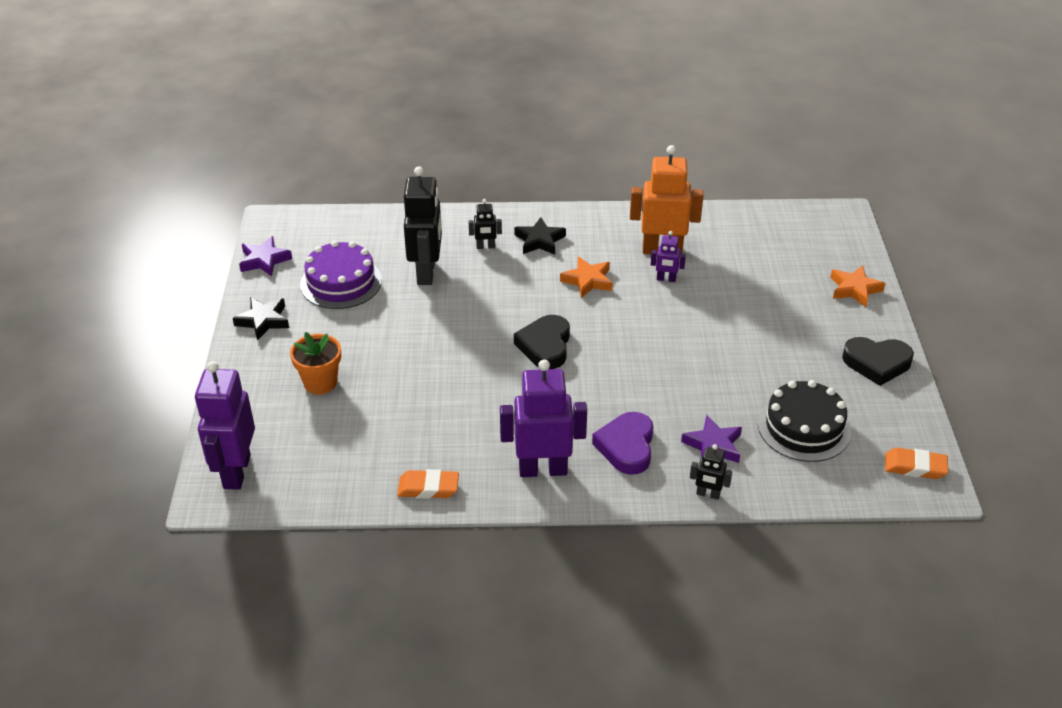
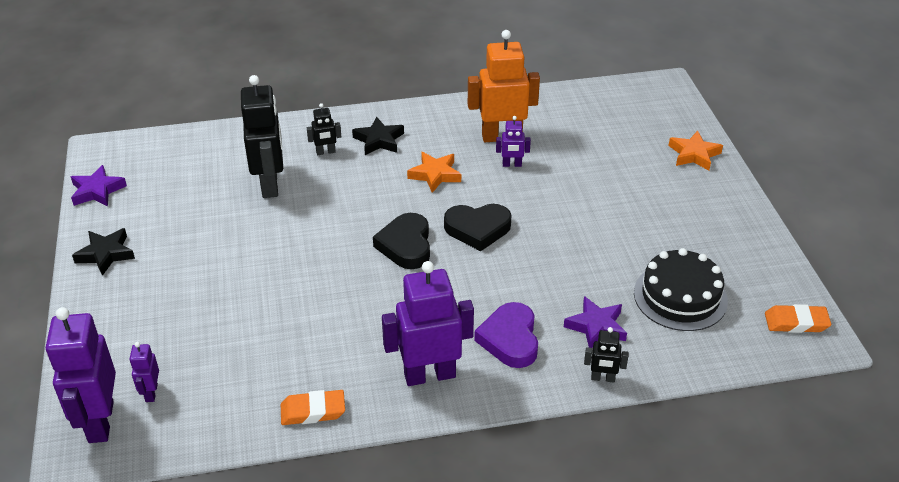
camera: 10 degrees left, 0 degrees up
(285, 452) = (151, 393): none -> purple robot
(320, 383) = (177, 312): orange flower pot -> none
(341, 282) = (182, 204): purple cake -> none
(876, 363) = (733, 224): black heart -> black heart (477, 229)

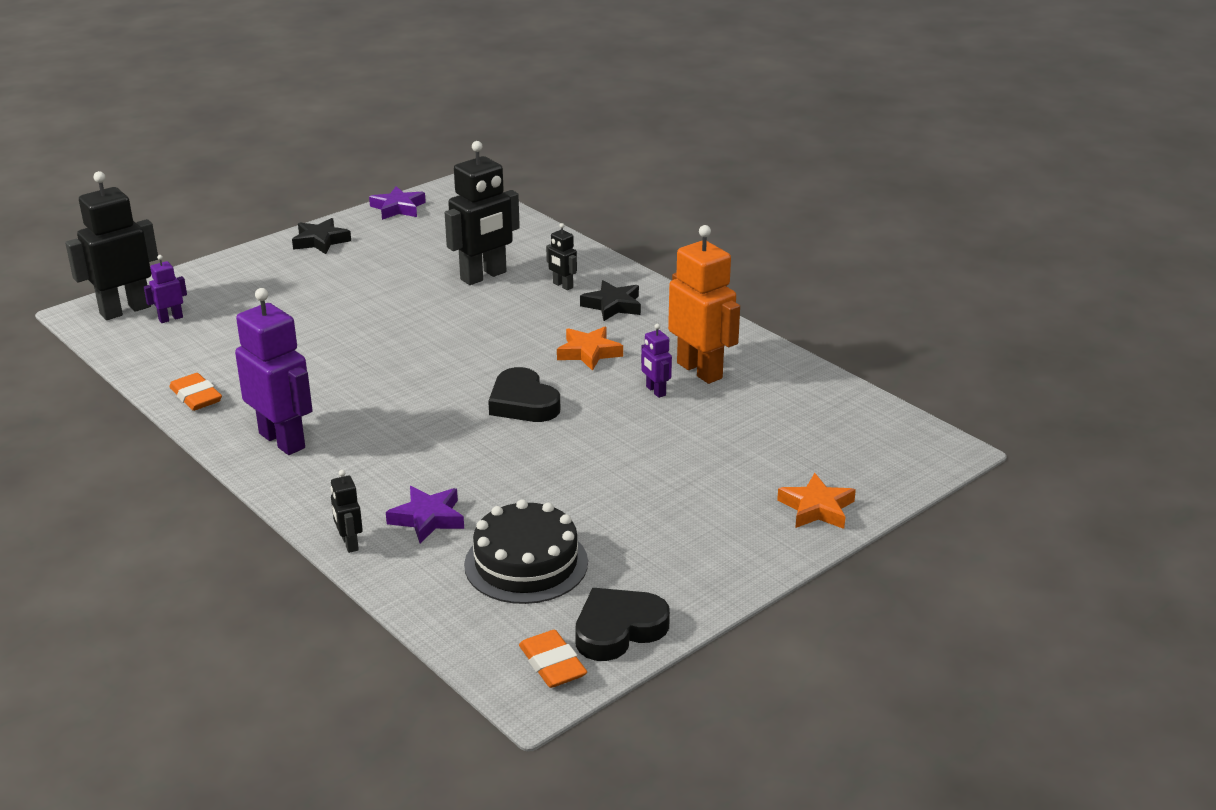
camera: 60 degrees right, 10 degrees down
(100, 422) = (125, 310): purple robot -> black robot
(406, 245) = (459, 371): black heart -> black heart (618, 629)
(510, 339) = (366, 471): purple heart -> none

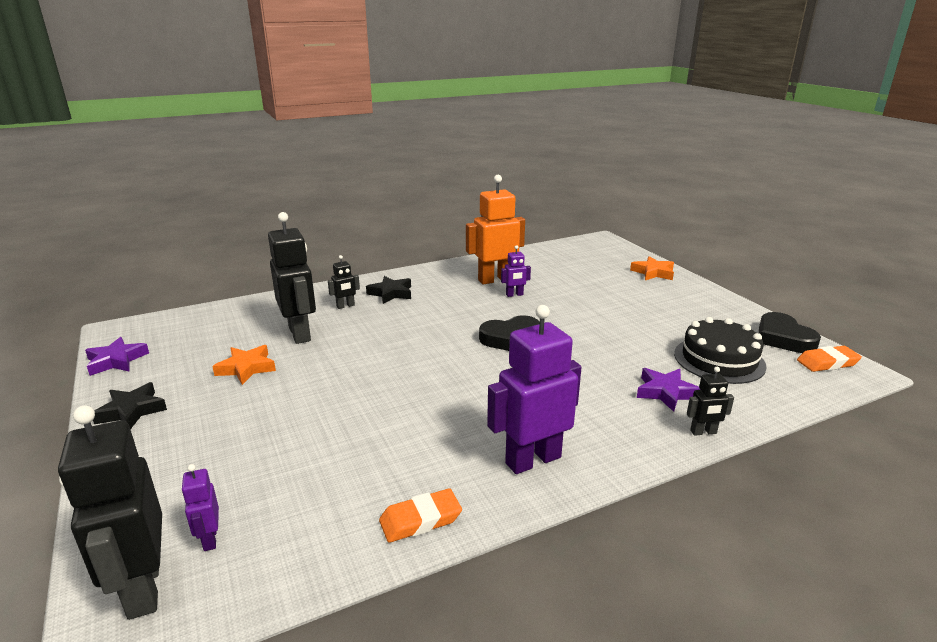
camera: 75 degrees left, 5 degrees down
(589, 352) = (452, 308): orange star -> orange star (246, 368)

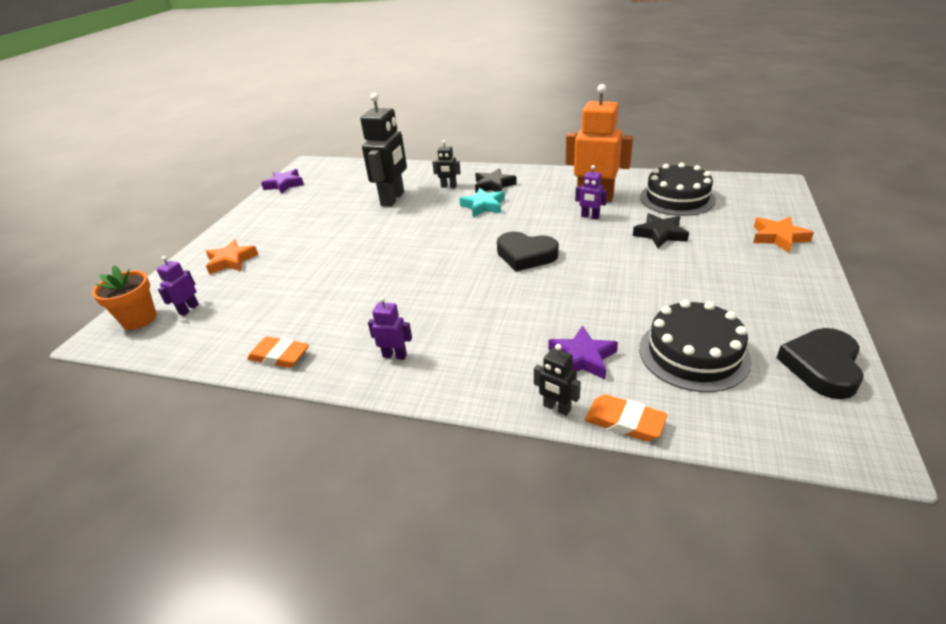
camera: 45 degrees right, 10 degrees up
(132, 411) = (252, 219): black star -> black star (660, 234)
(143, 588) = (139, 319): black robot -> orange flower pot
(246, 368) = (333, 213): orange star -> orange star (231, 261)
(410, 313) = (483, 206): none -> turquoise star
(532, 460) = (395, 355): purple robot -> purple robot, size x0.47
(555, 265) = (677, 198): none -> black cake
(827, 363) = (833, 418): orange eraser -> orange eraser (624, 422)

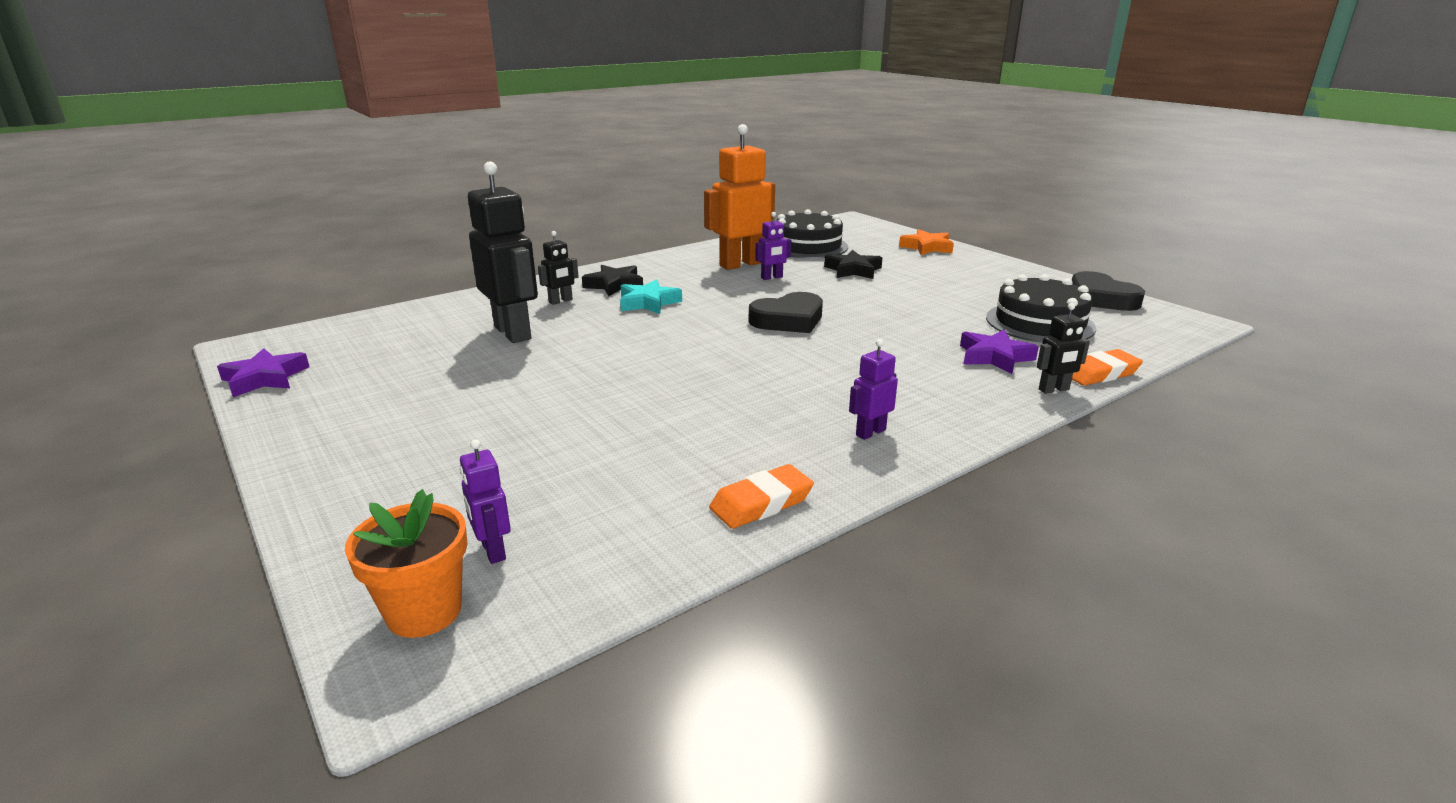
camera: 55 degrees left, 10 degrees down
(231, 261) = (414, 478): orange star -> none

